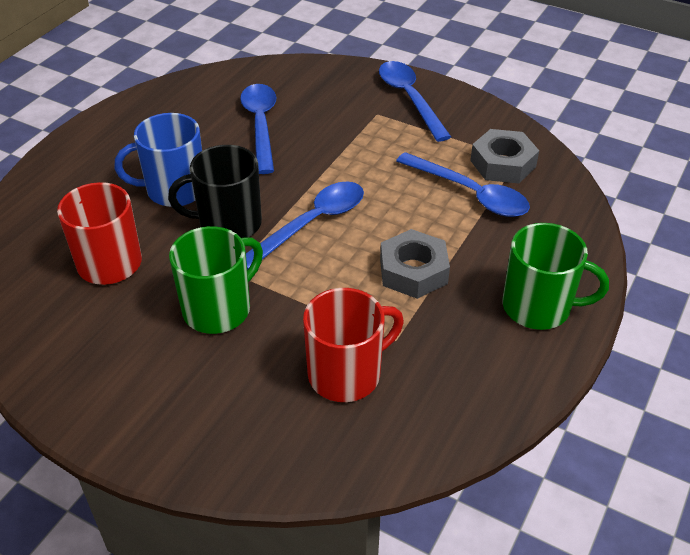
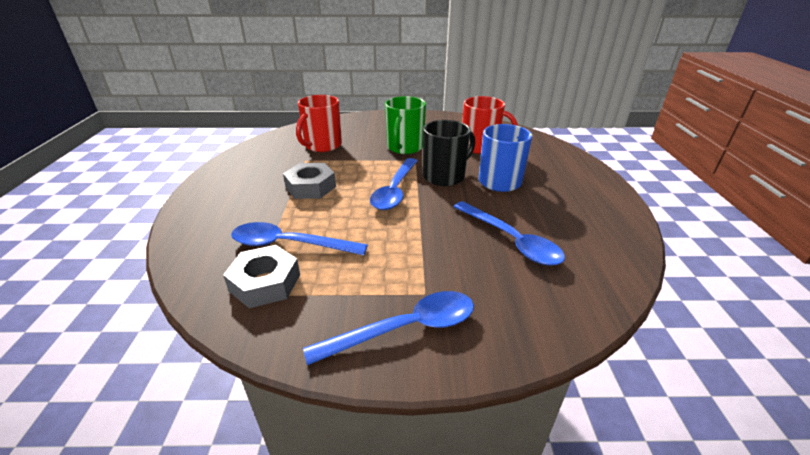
camera: 150 degrees right, 10 degrees down
(409, 99) = (405, 329): blue spoon -> blue spoon turned 60 degrees counterclockwise
(538, 307) = (221, 192): green mug -> none

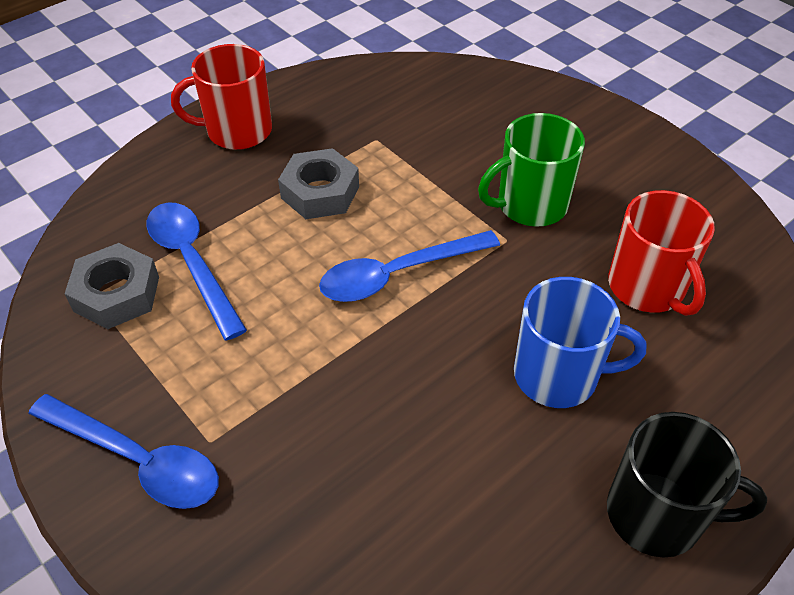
camera: 50 degrees right, 15 degrees up
(322, 145) = (431, 125): red mug -> red mug (237, 131)
(444, 176) = (497, 301): black mug -> black mug (657, 514)
(511, 240) = (400, 472): blue spoon -> none

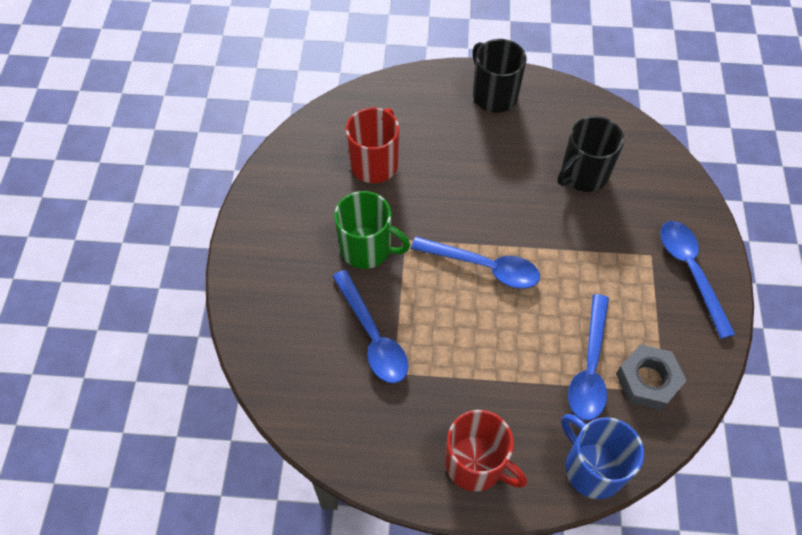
camera: 135 degrees left, 10 degrees up
(320, 192) = (471, 358): grey nut -> none
(400, 489) = (583, 174): none -> black mug
(428, 148) = (373, 336): none -> blue spoon
(558, 375) = (467, 162): blue mug -> blue mug (592, 468)

